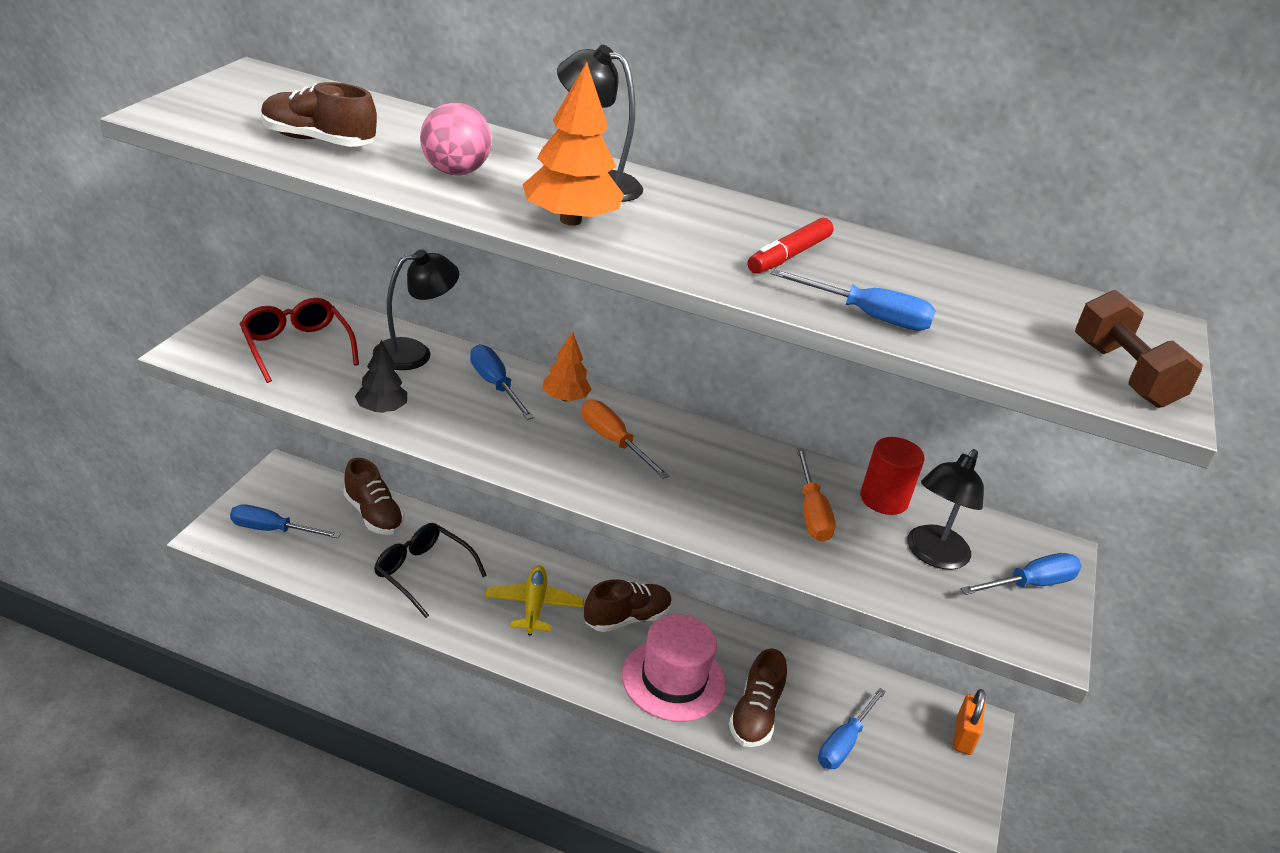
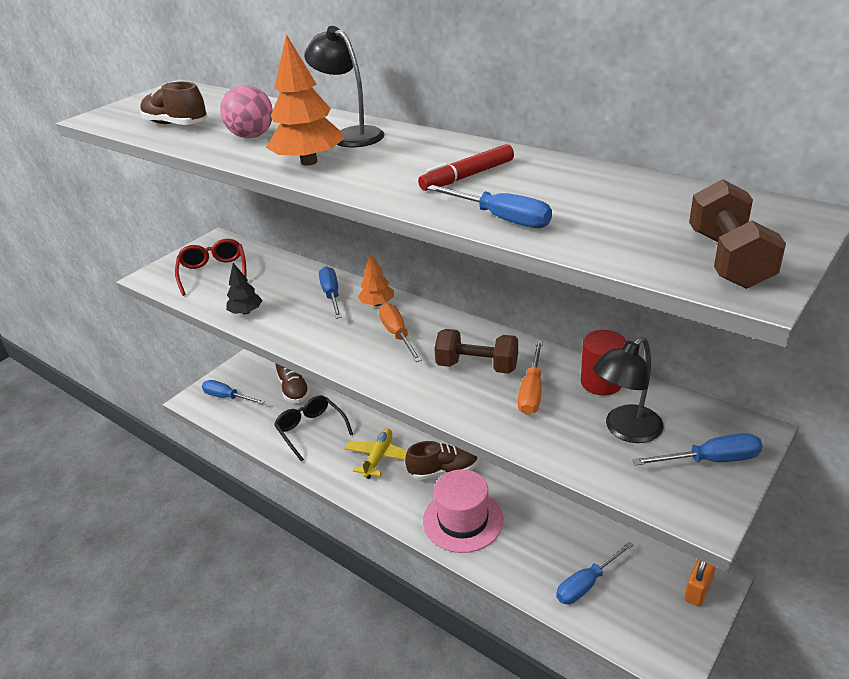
camera: 25 degrees right, 0 degrees up
(414, 353) = (287, 274): black lamp -> none
(733, 482) = (477, 366): none -> brown dumbbell
(755, 715) = (518, 554): brown shoe -> none

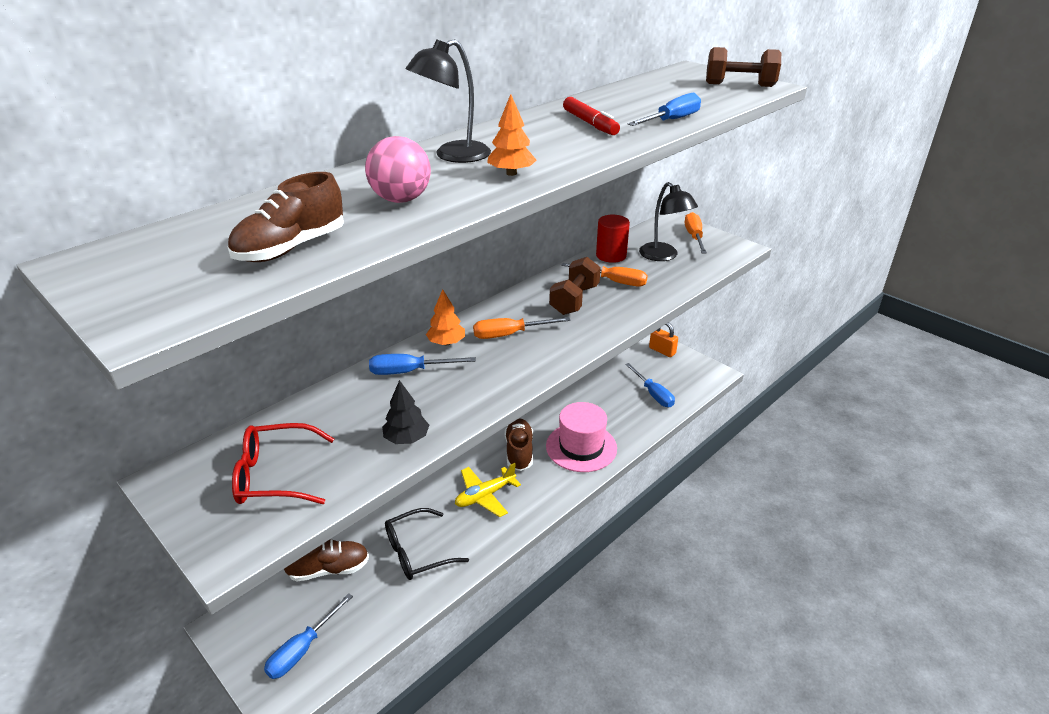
camera: 85 degrees left, 0 degrees up
(309, 162) = (511, 173): orange tree -> orange tree, size x0.61
(379, 457) = (485, 496): yellow plane -> yellow plane turned 60 degrees counterclockwise
(710, 460) = (694, 237): blue screwdriver -> orange screwdriver

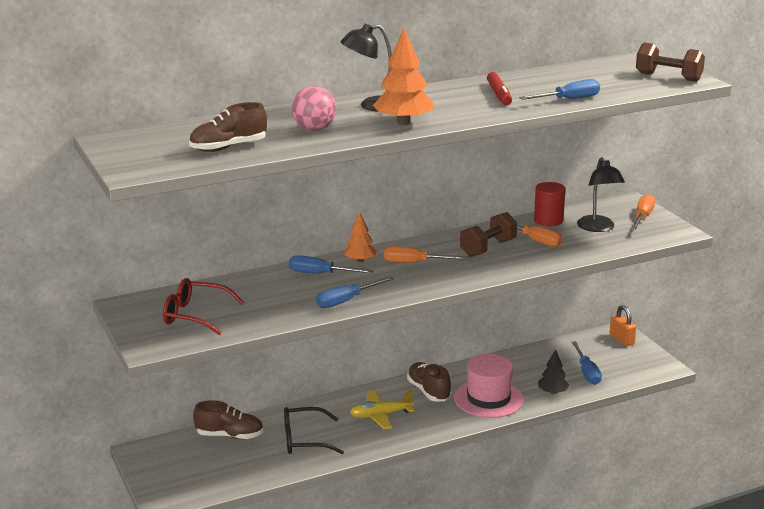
camera: 20 degrees right, 10 degrees down
(302, 649) = (190, 477): blue screwdriver -> blue screwdriver (346, 301)
(406, 438) = (295, 312): black tree -> black tree (552, 392)
(511, 173) = (403, 122): orange tree -> orange tree, size x1.65
(519, 452) = (428, 391): brown shoe -> brown shoe turned 45 degrees counterclockwise

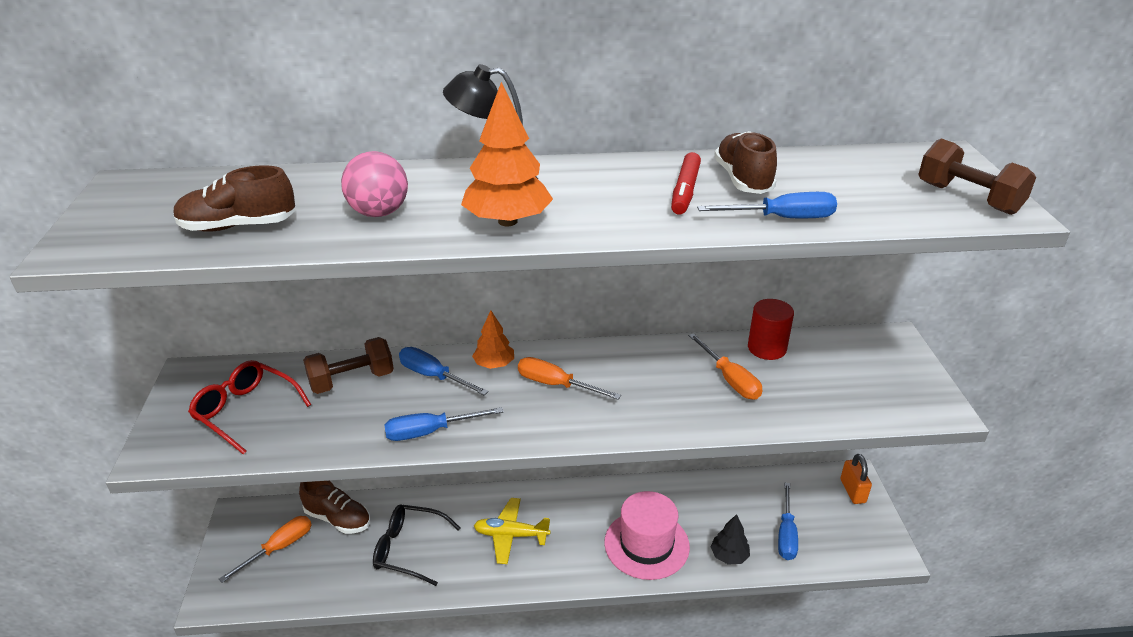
camera: 20 degrees right, 10 degrees up
(428, 391) = (583, 512): brown shoe -> brown shoe (743, 180)
(488, 248) = (662, 380): brown dumbbell -> brown dumbbell (352, 380)
(598, 228) = (827, 376): black lamp -> none
(642, 217) = (899, 370): orange screwdriver -> orange screwdriver (279, 548)

